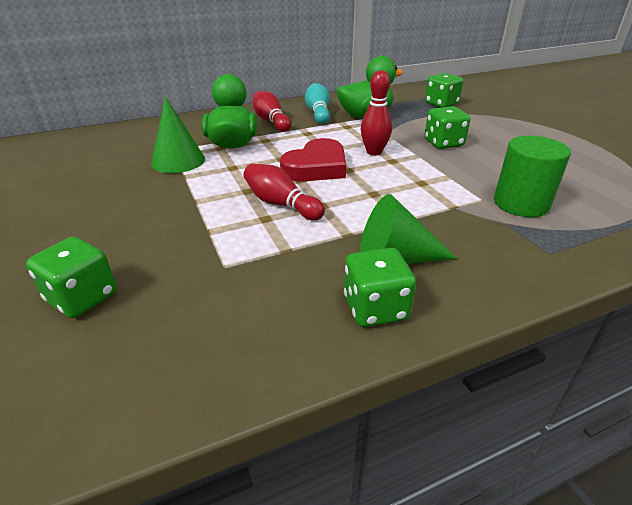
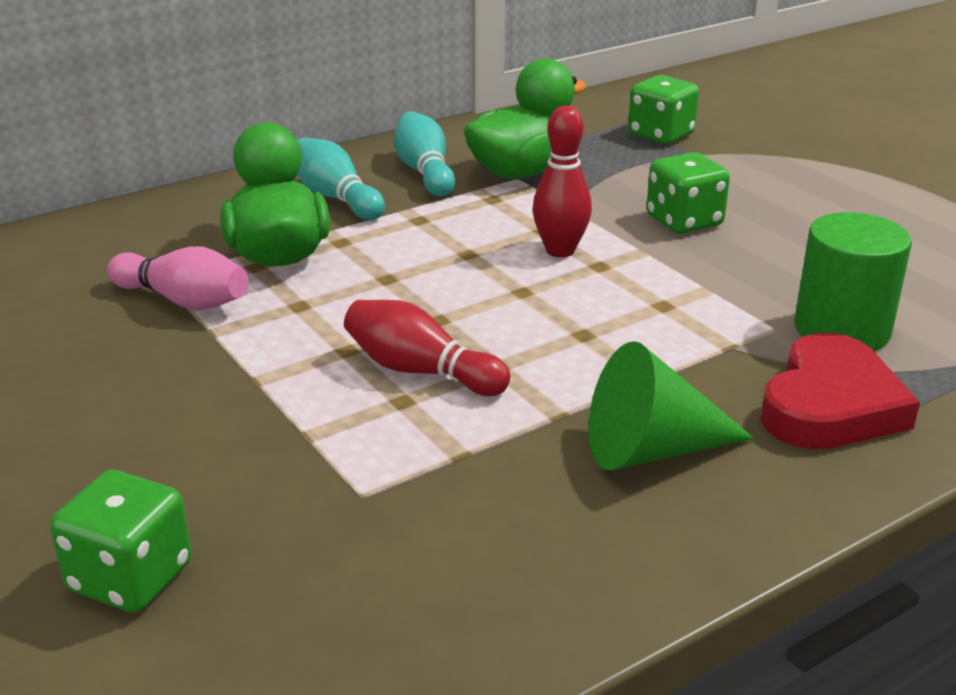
camera: 10 degrees left, 5 degrees down
(178, 161) = (183, 301): green cone -> pink bowling pin
(271, 121) = (336, 198): red bowling pin -> turquoise bowling pin
(316, 167) = (461, 290): red heart -> red heart (830, 405)
(375, 308) = (642, 535): green dice -> none

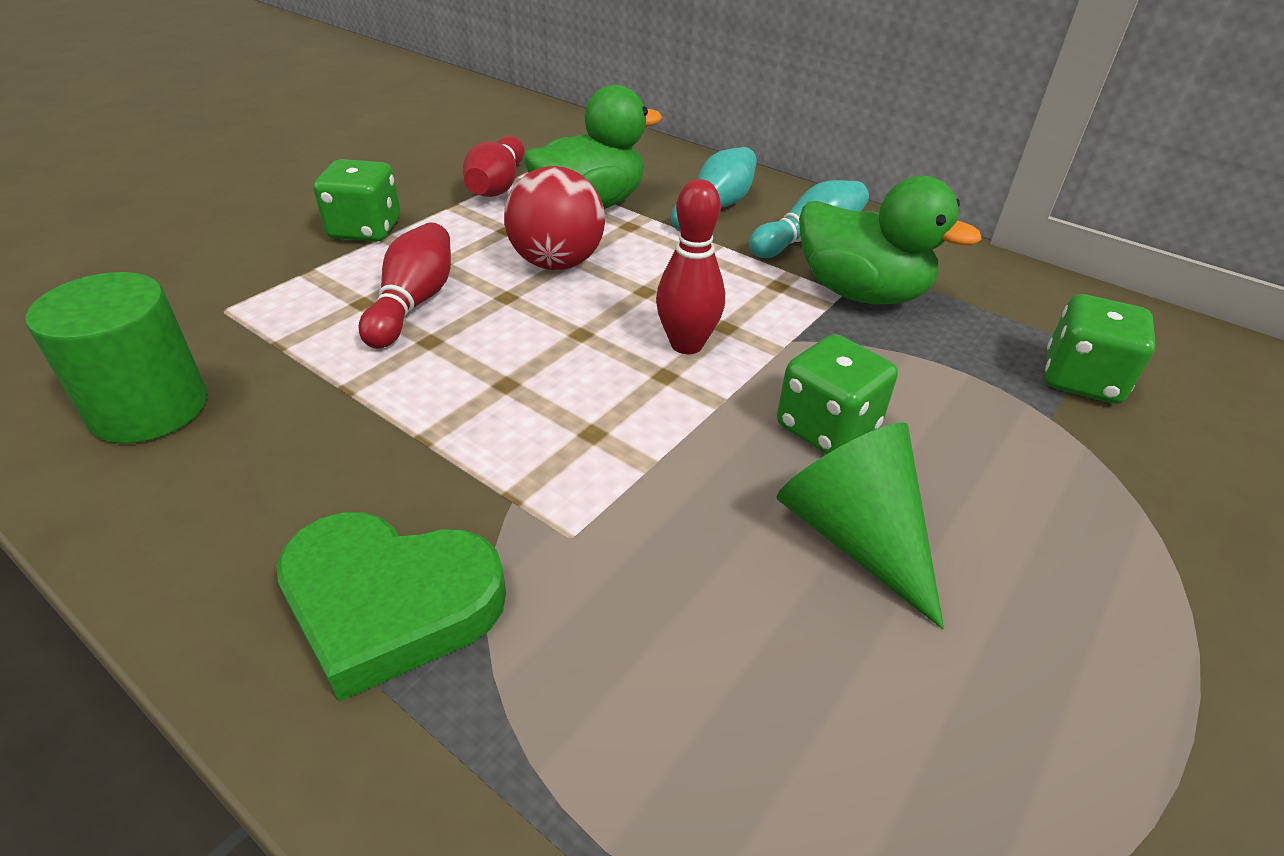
camera: 70 degrees right, 10 degrees up
(130, 577) = (139, 245): green dice -> green dice (365, 230)
(183, 301) = (497, 186): pink bowling pin -> red bowling pin
(389, 287) = (557, 263): none -> red ball
(652, 450) = (287, 458): green cone -> green cone (855, 537)
(830, 405) = (390, 604): red heart -> green heart
(842, 329) = (594, 609): green cylinder -> green cylinder (149, 408)

